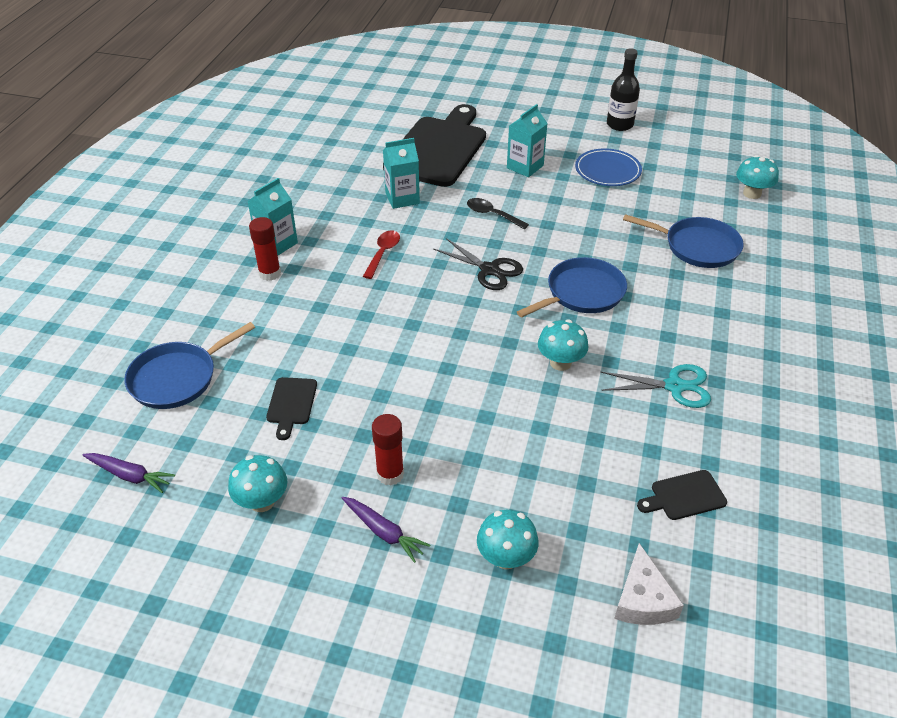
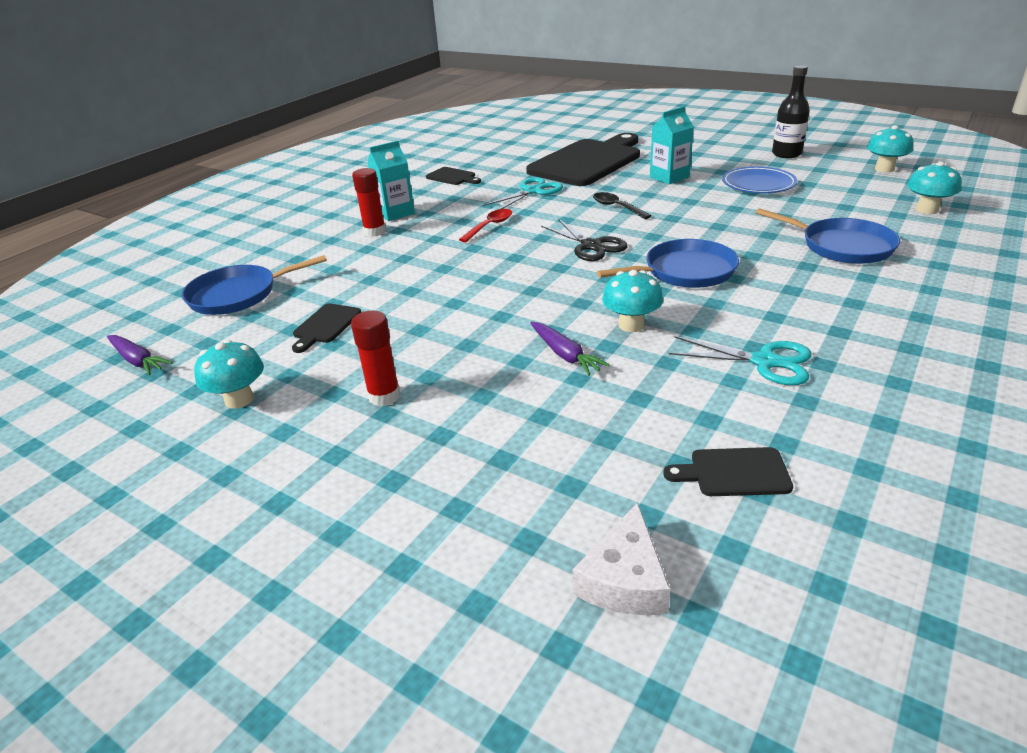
camera: 20 degrees right, 10 degrees down
(309, 183) = (453, 177): none -> black cutting board
(384, 532) = (342, 447): purple carrot -> purple carrot (565, 355)
(402, 198) = (533, 191): turquoise carton -> turquoise scissors
(506, 557) = (466, 497): turquoise mushroom -> turquoise mushroom (884, 169)

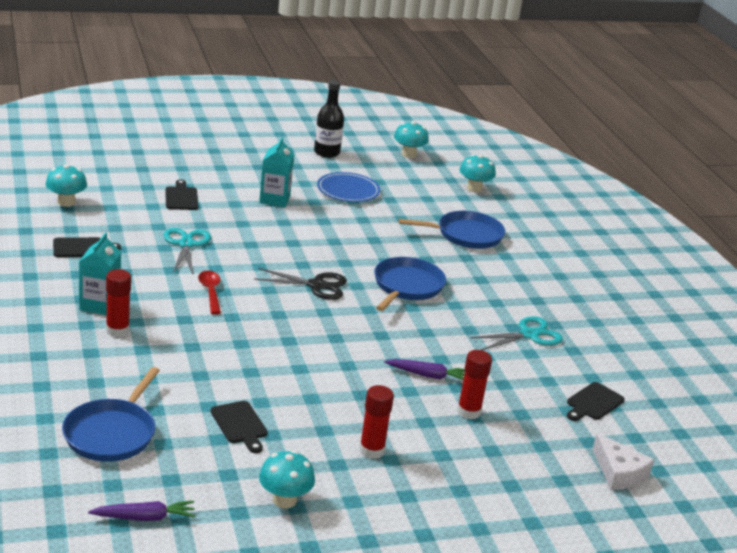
camera: 55 degrees left, 5 degrees down
(547, 407) = (468, 412): none -> red glue stick
(587, 161) = (181, 197): black cutting board -> black cutting board, size x0.41
(616, 207) = (280, 242): black spoon -> none
(631, 325) = (433, 339): turquoise mushroom -> turquoise mushroom (66, 202)

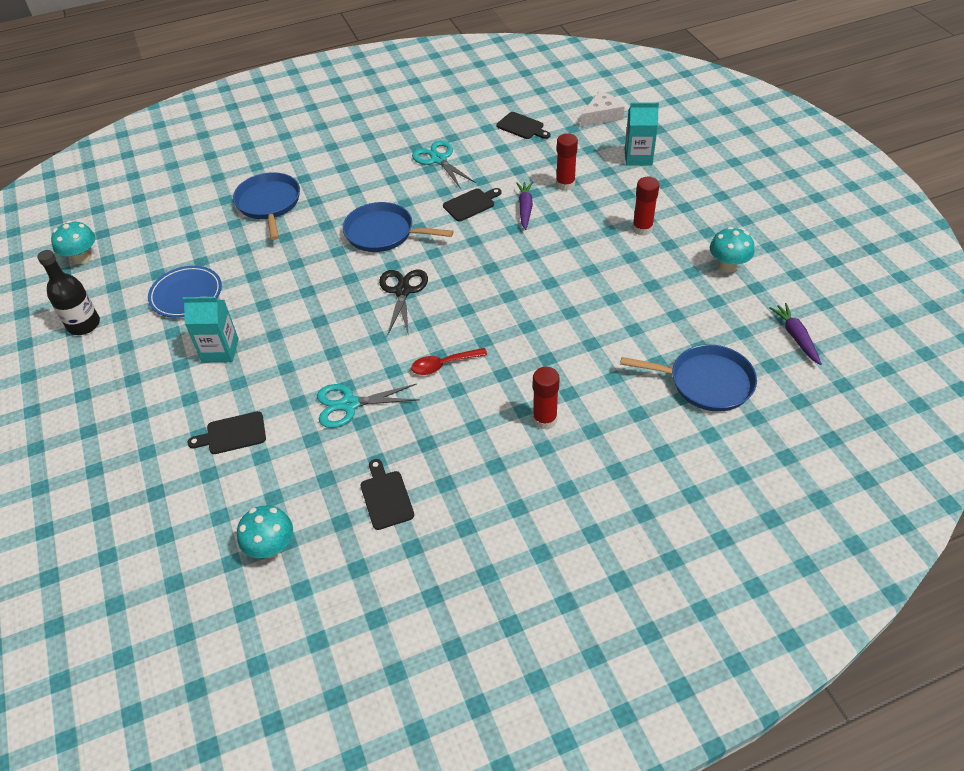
camera: 90 degrees left, 20 degrees up
(99, 305) = (503, 446): turquoise carton -> turquoise carton (638, 157)
(240, 425) = (650, 305): black cutting board -> black cutting board (471, 204)
(474, 188) = (163, 204): turquoise mushroom -> none

